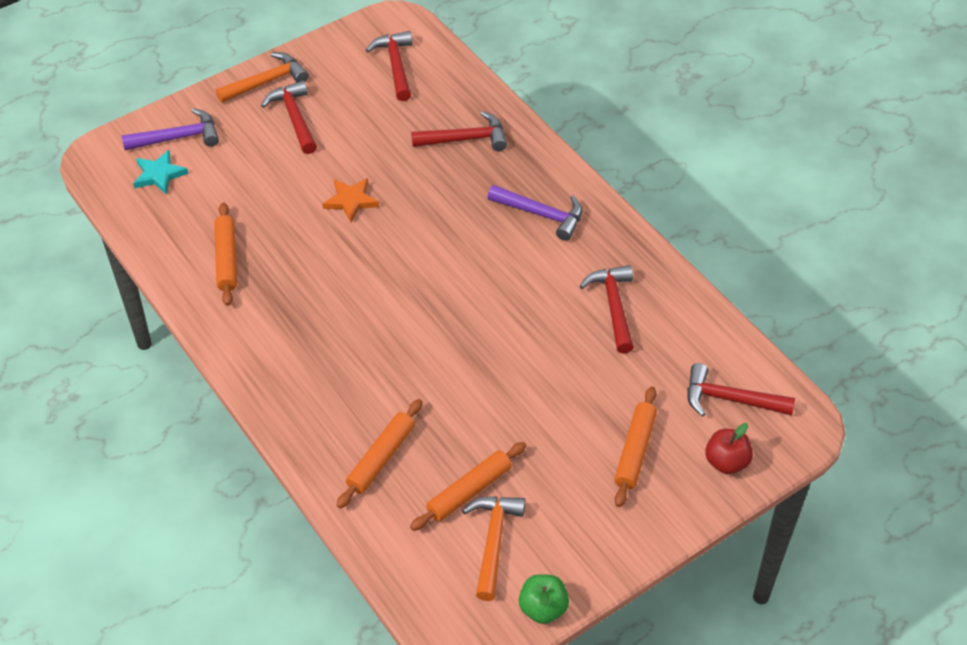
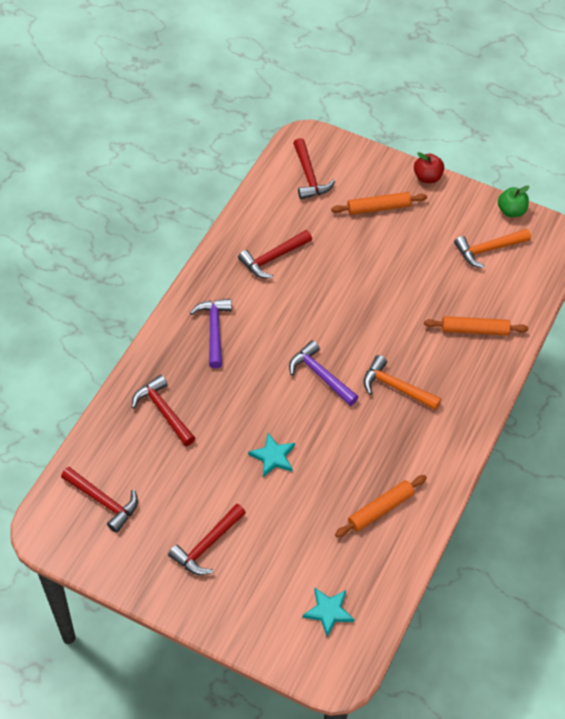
camera: 120 degrees left, 5 degrees up
(178, 138) = (280, 623): purple hammer -> purple hammer (320, 375)
(266, 82) = (176, 592): orange hammer -> orange hammer (396, 387)
(351, 201) = (273, 457): orange star -> turquoise star
(395, 66) = (103, 501): red hammer -> red hammer turned 105 degrees counterclockwise
(469, 491) = (464, 275): orange rolling pin -> none
(726, 462) = (356, 164): red apple -> red apple (427, 177)

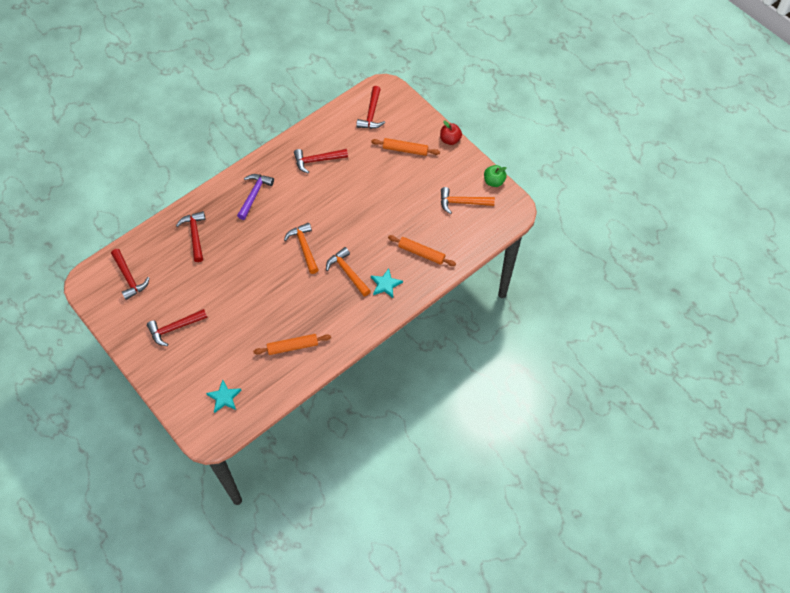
camera: 25 degrees right, 5 degrees up
(273, 457) = (245, 288): turquoise star -> turquoise star (385, 284)
(320, 375) = (304, 247): purple hammer -> orange hammer

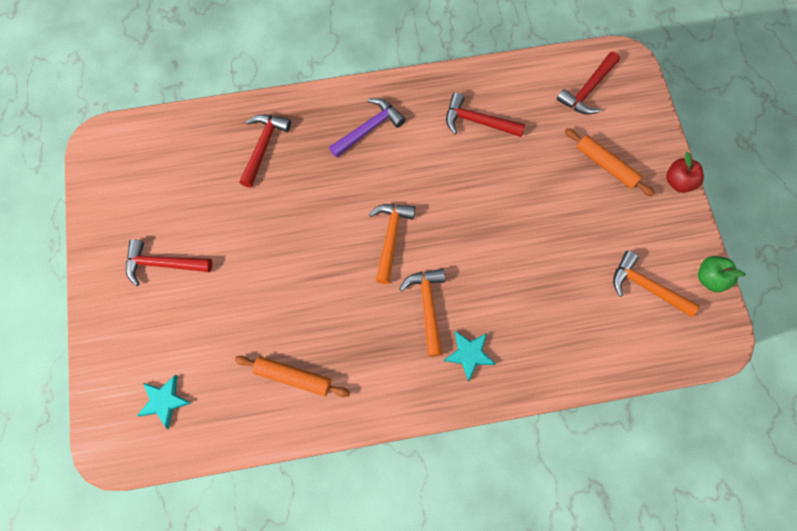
camera: 30 degrees right, 10 degrees up
(129, 278) = (151, 163): red hammer -> none
(421, 253) = (545, 334): orange rolling pin -> none

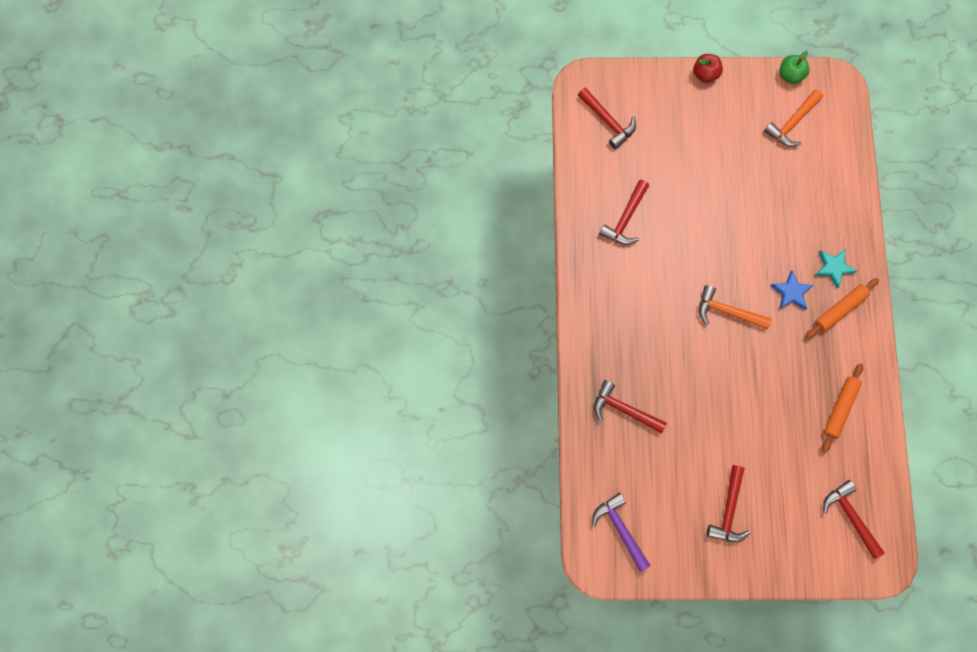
camera: 80 degrees left, 5 degrees up
(164, 401) = (850, 516): turquoise star -> red hammer
(369, 128) = (619, 313): purple hammer -> purple hammer (620, 529)
(427, 307) = (791, 292): orange hammer -> blue star
(606, 165) = (682, 125): orange rolling pin -> orange rolling pin (839, 309)

